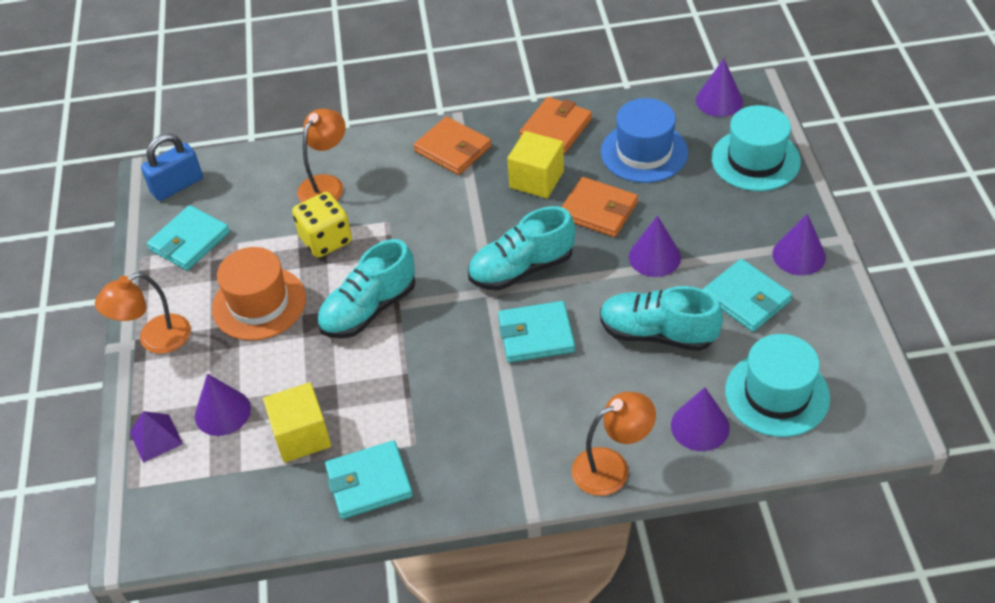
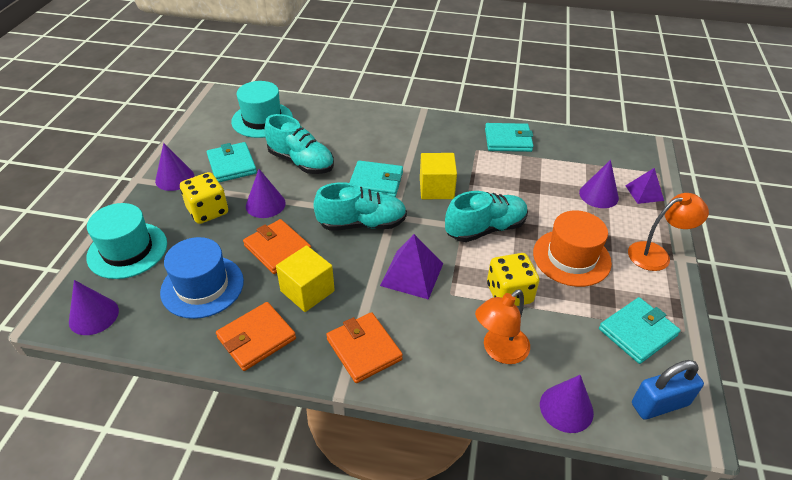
camera: 165 degrees left, 5 degrees down
(301, 436) = (545, 170): yellow cube -> yellow cube (436, 188)
(436, 228) = (412, 274): none -> purple pyramid
(611, 467) = (372, 115): orange lamp -> none
(700, 426) = (314, 118): purple cone -> purple cone (566, 408)
(714, 227) = (208, 211): none -> yellow dice

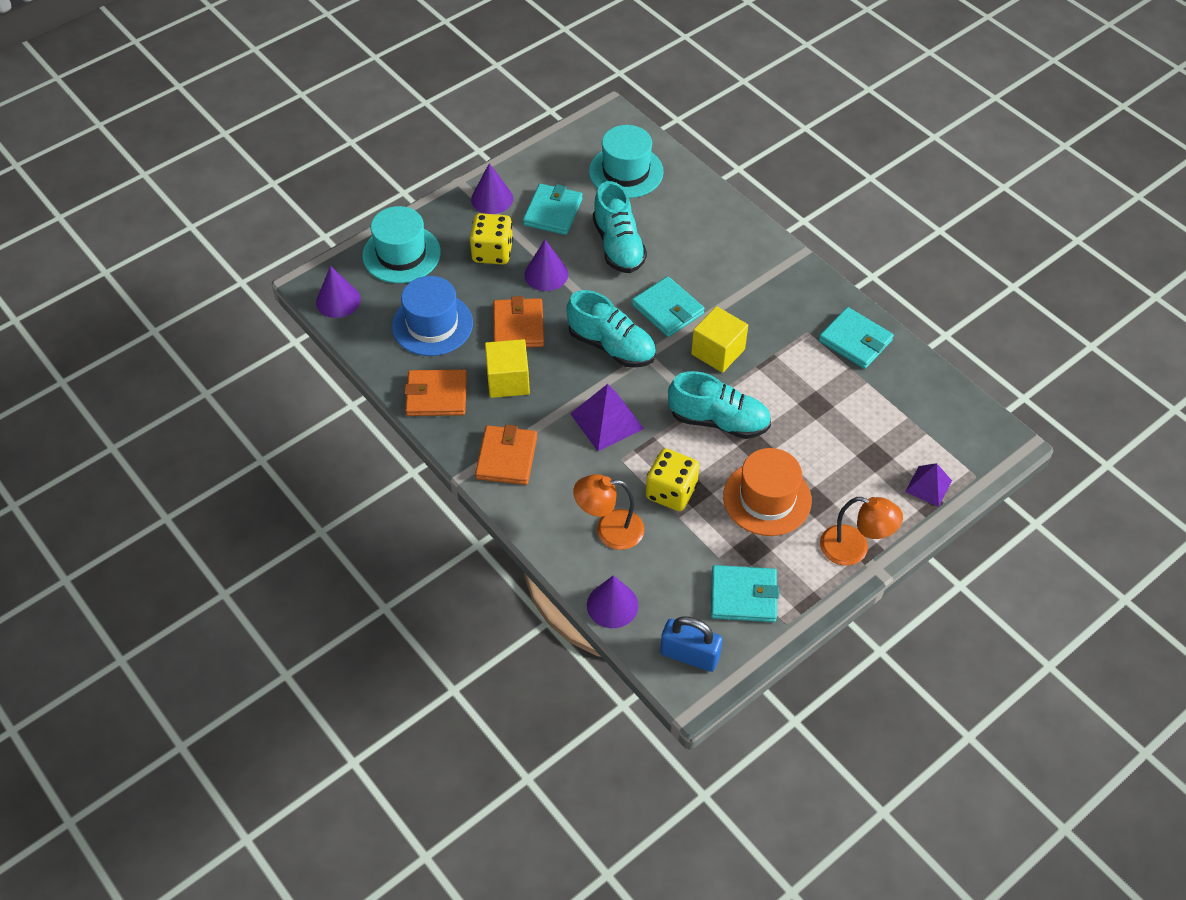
camera: 40 degrees right, 10 degrees up
(598, 195) = (875, 458): purple cone -> none

